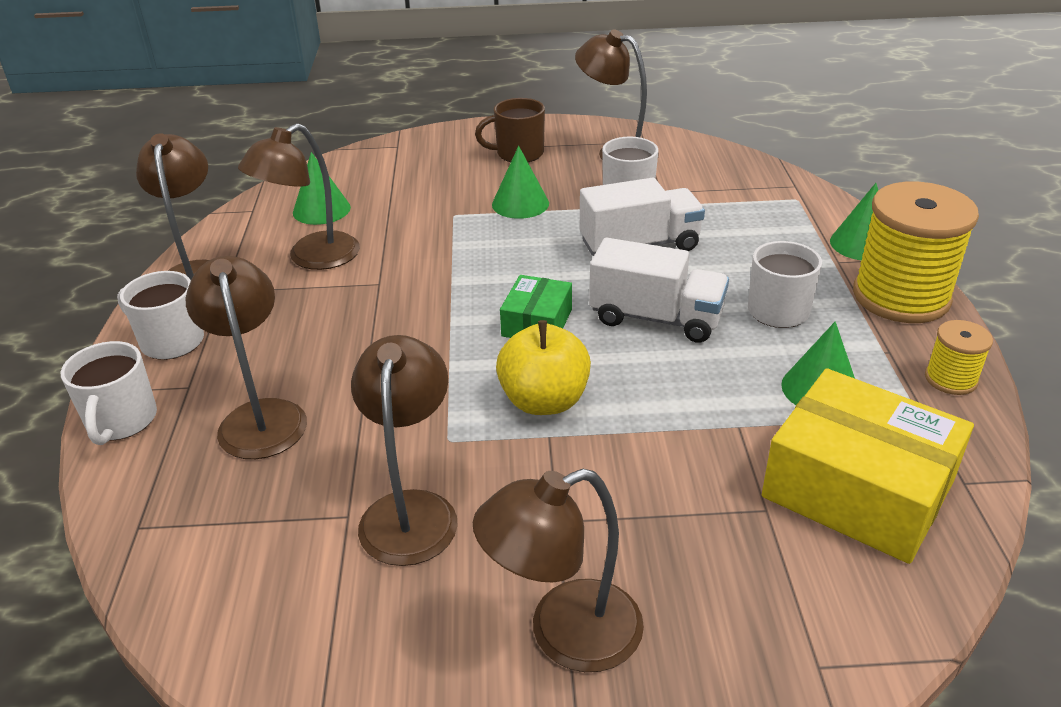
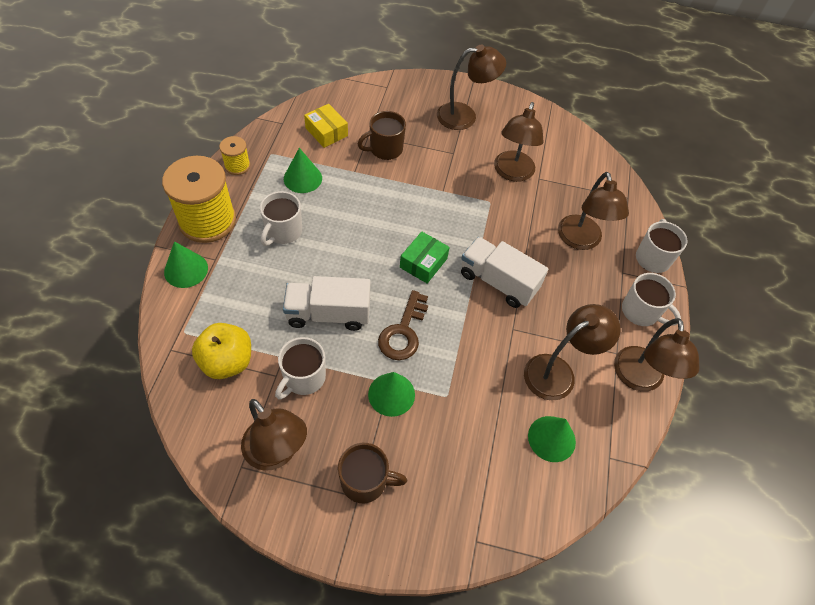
camera: 170 degrees left, 20 degrees up
(531, 250) = (403, 332): none -> brown key
(544, 401) = (438, 209): yellow apple -> yellow apple (227, 361)
(656, 318) = (354, 246): white truck -> white truck (498, 282)
(709, 486) = (385, 149): none -> brown mug
(857, 489) = (326, 132): yellow box -> yellow box, size x0.53

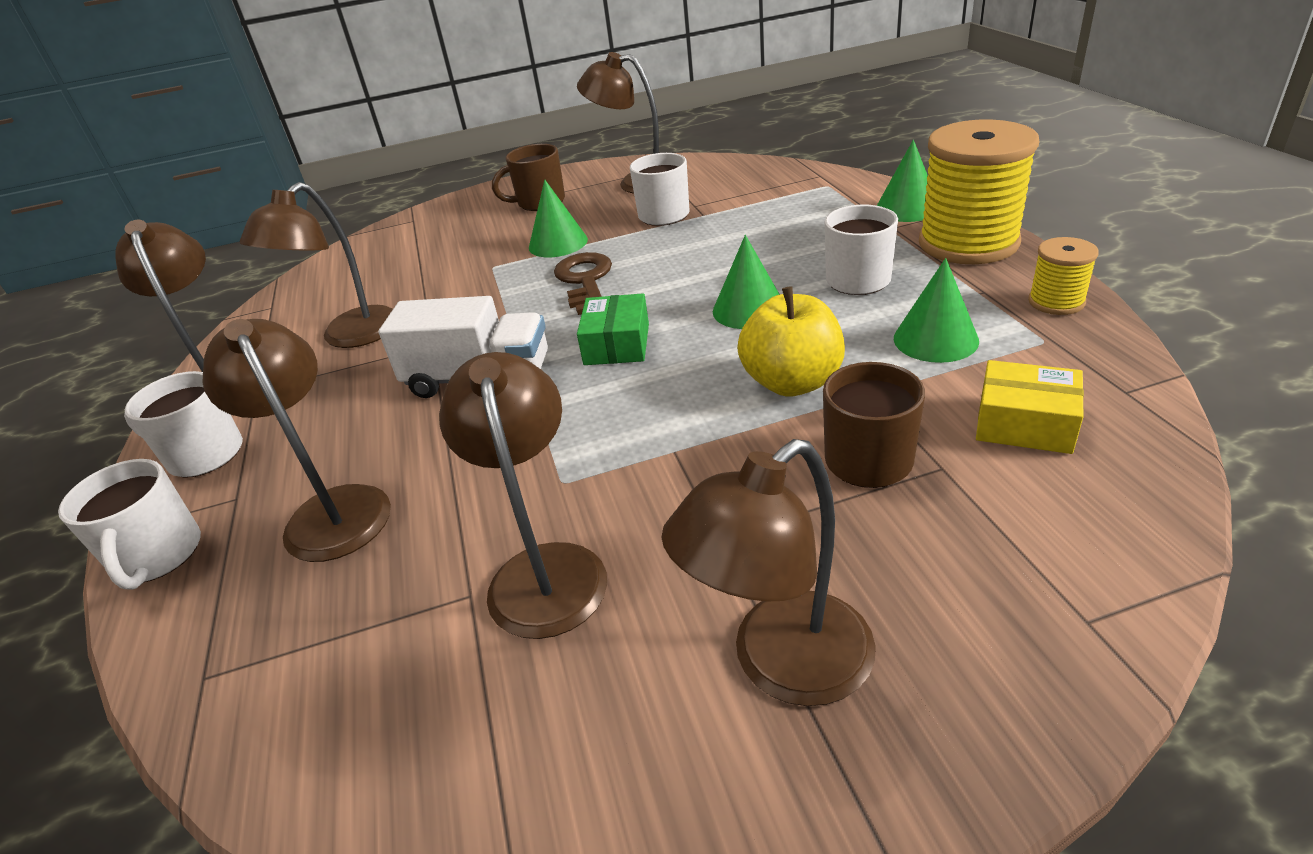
camera: 160 degrees right, 20 degrees down
(227, 361) = (754, 191): yellow apple -> yellow apple (792, 382)
(328, 314) = (693, 254): white truck -> none
(551, 438) = (348, 291): green cone -> green cone (749, 309)

